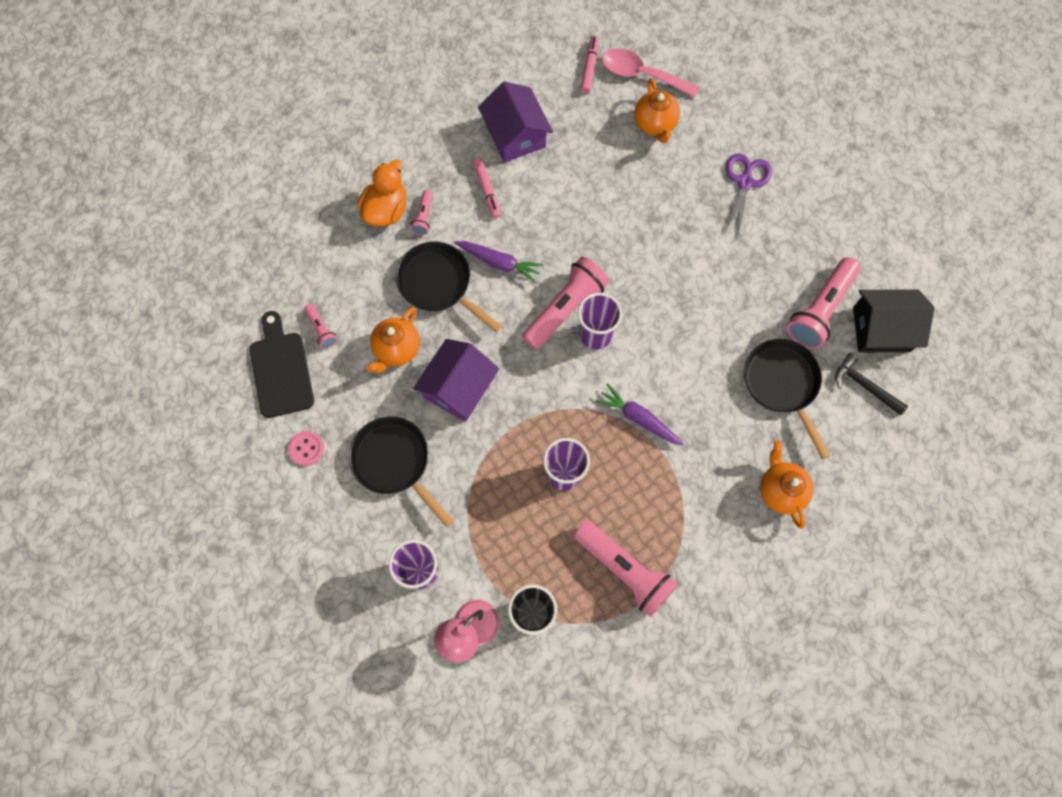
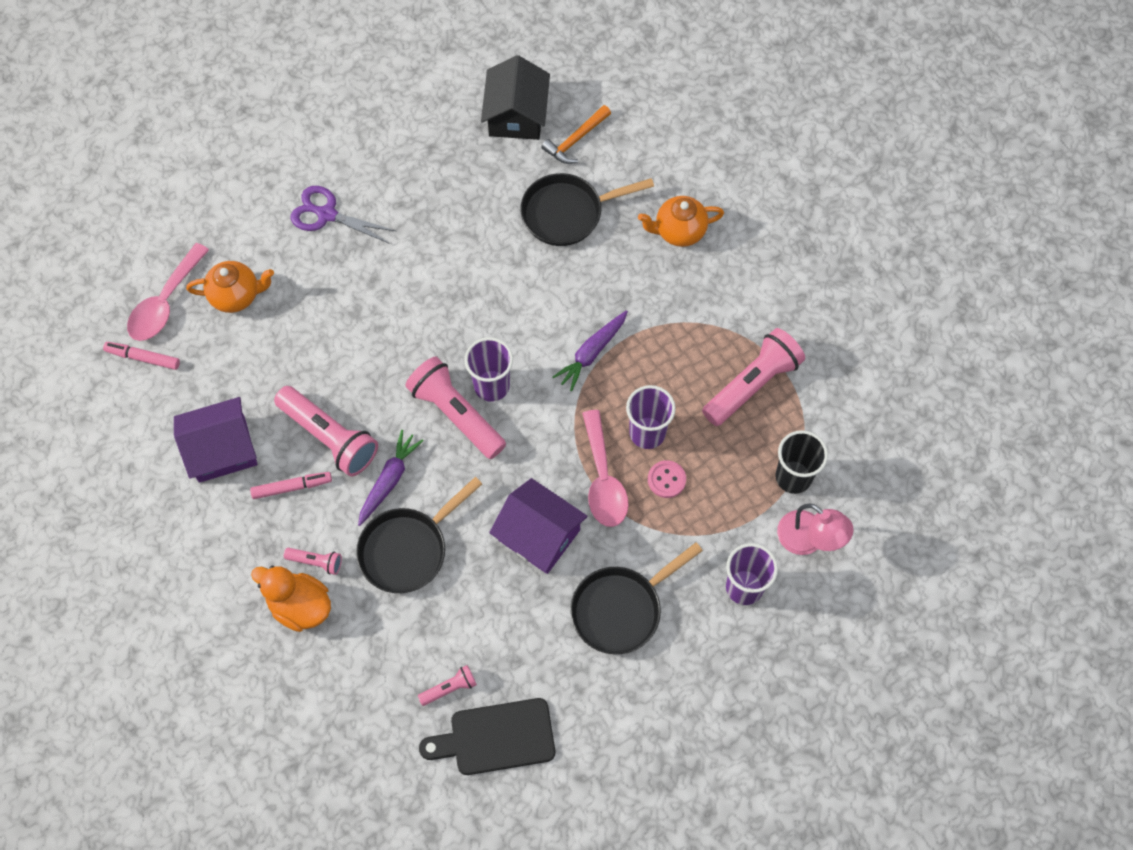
camera: 85 degrees left, 5 degrees down
(306, 448) = (597, 708): pink button -> pink button (666, 480)
(397, 349) = (485, 601): orange teapot -> none
(514, 438) = (603, 479): none -> pink spoon
(820, 310) = (488, 166): pink flashlight -> pink flashlight (329, 437)
(864, 386) = (576, 140): black hammer -> orange hammer

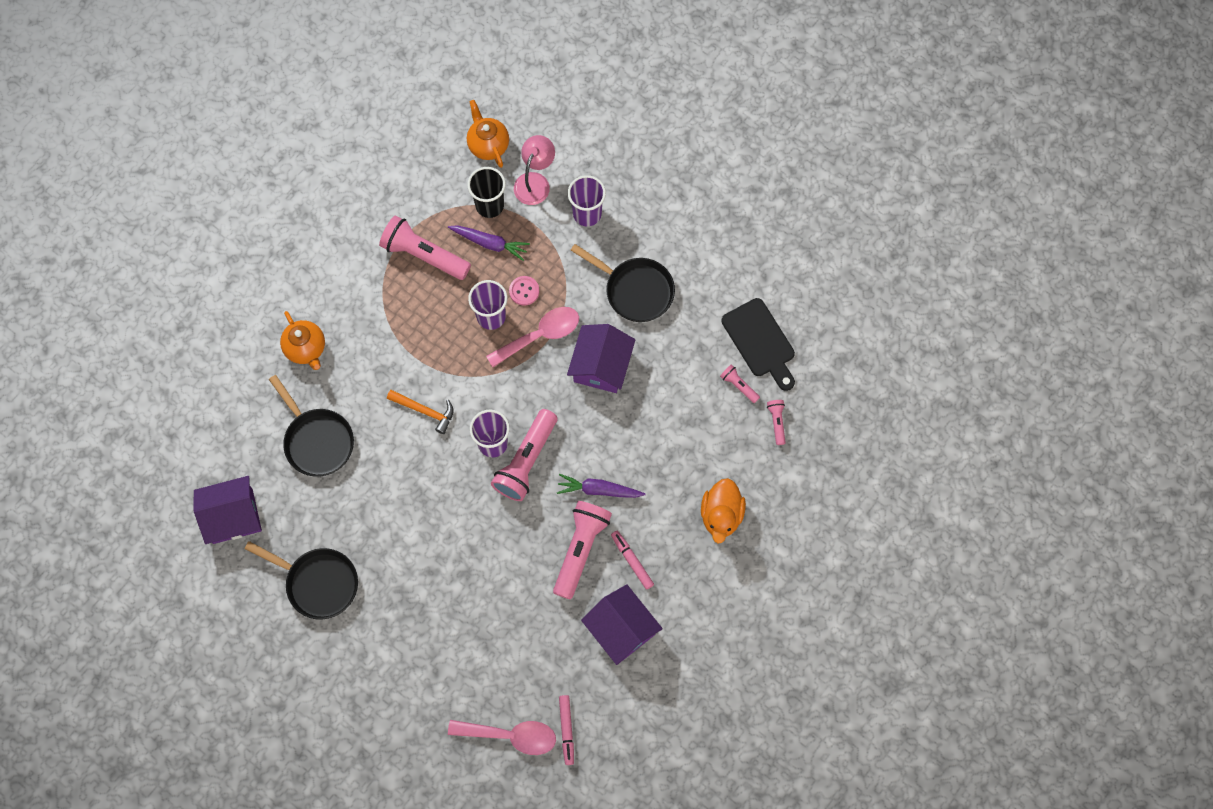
camera: 110 degrees left, 5 degrees up
(236, 296) = (484, 678): orange teapot -> orange teapot (488, 145)
(316, 562) = (683, 517): pink flashlight -> pink flashlight (777, 422)
(327, 214) = (382, 636): purple scissors -> none
(407, 549) = (648, 455): black pan -> black pan (318, 583)
(516, 115) = (233, 516): black house -> purple house
(576, 140) = (243, 458): orange hammer -> orange hammer (425, 411)
(592, 353) = (438, 379): purple carrot -> purple carrot (490, 243)

